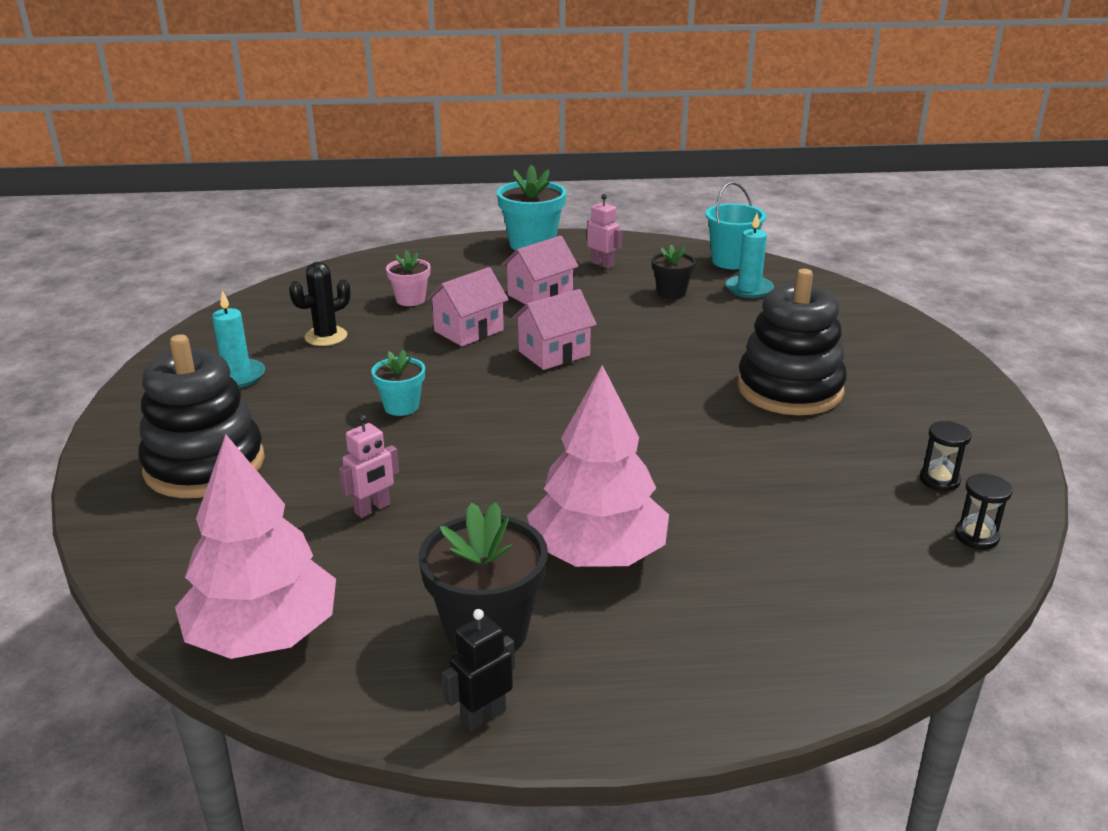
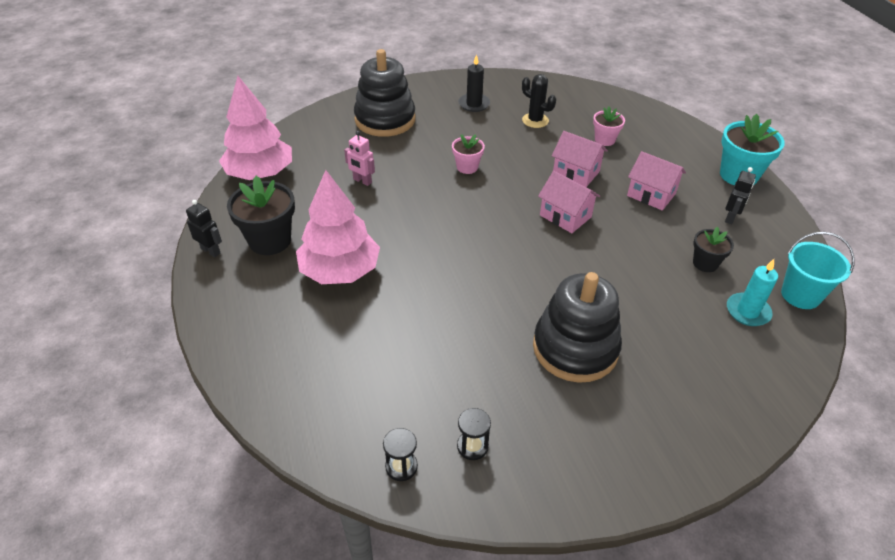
camera: 75 degrees right, 15 degrees up
(237, 376) = (474, 104): turquoise candle -> black candle
(401, 406) = (467, 167): turquoise flower pot -> pink flower pot
(602, 264) = (730, 218): pink robot -> black robot

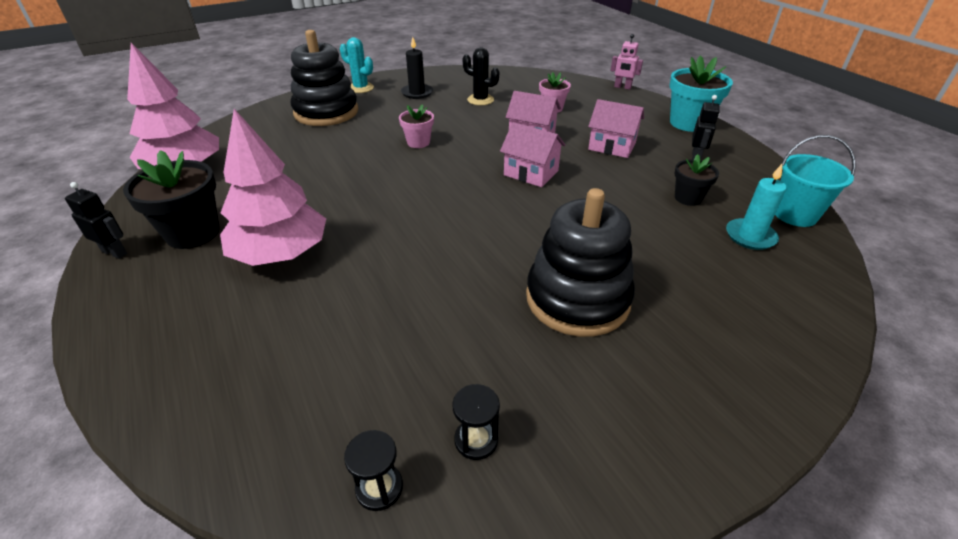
camera: 10 degrees left, 5 degrees down
(362, 181) = (304, 165): pink robot -> pink robot (622, 87)
(420, 91) = (361, 88): none -> turquoise cactus

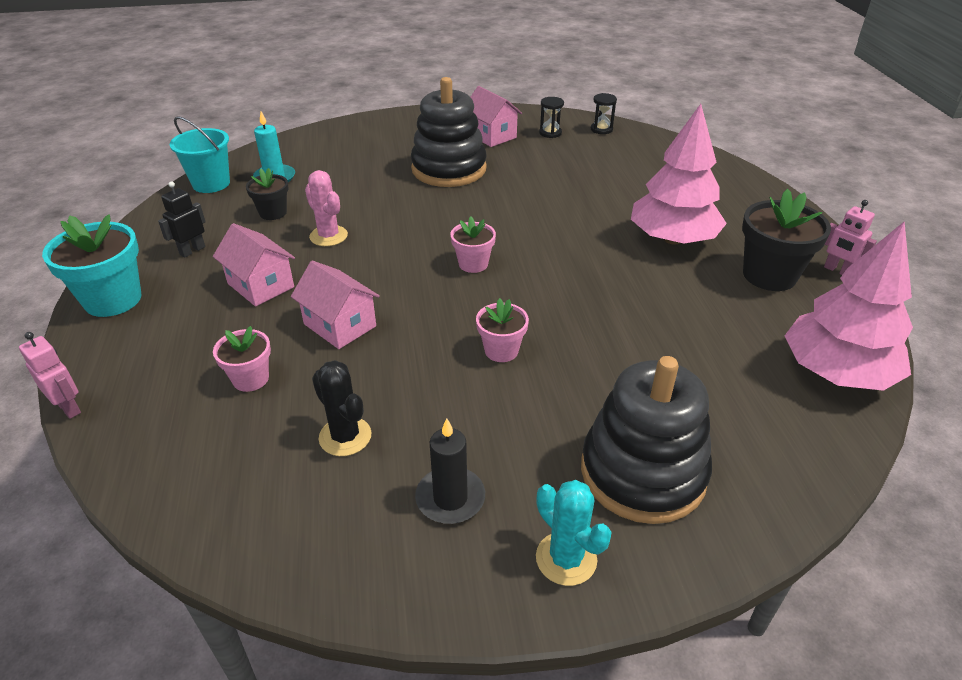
camera: 160 degrees left, 0 degrees up
(115, 252) = (837, 270): black robot -> pink robot
(469, 190) = (473, 264): none -> pink flower pot
(531, 173) = (392, 270): pink house -> pink house (491, 135)
(611, 188) = (328, 236): none -> pink cactus

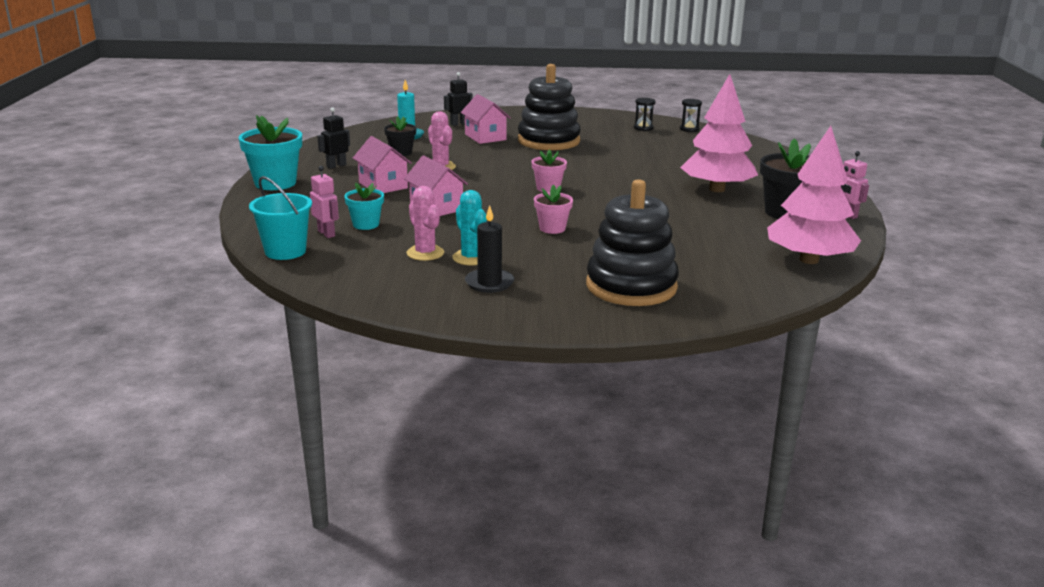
camera: 10 degrees right, 15 degrees down
(69, 407) = (240, 225): pink robot -> pink robot (326, 233)
(211, 183) = (357, 135): turquoise bucket -> turquoise bucket (285, 251)
(250, 379) = (366, 224): pink flower pot -> turquoise flower pot
(334, 148) = (459, 124): none -> black robot
(345, 436) = (425, 253): black cactus -> pink cactus
(491, 135) = (592, 126): pink house -> pink house (485, 137)
(566, 558) = (559, 312): turquoise cactus -> turquoise cactus (471, 258)

